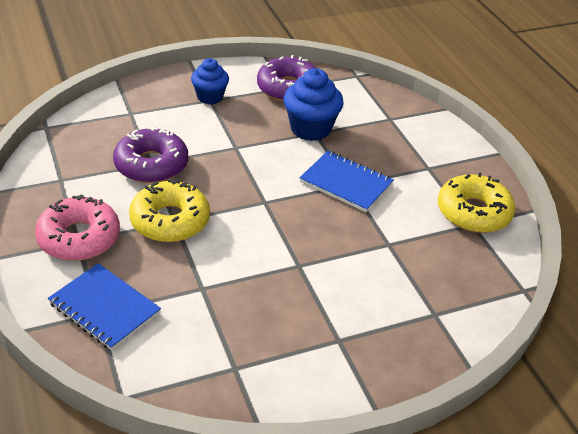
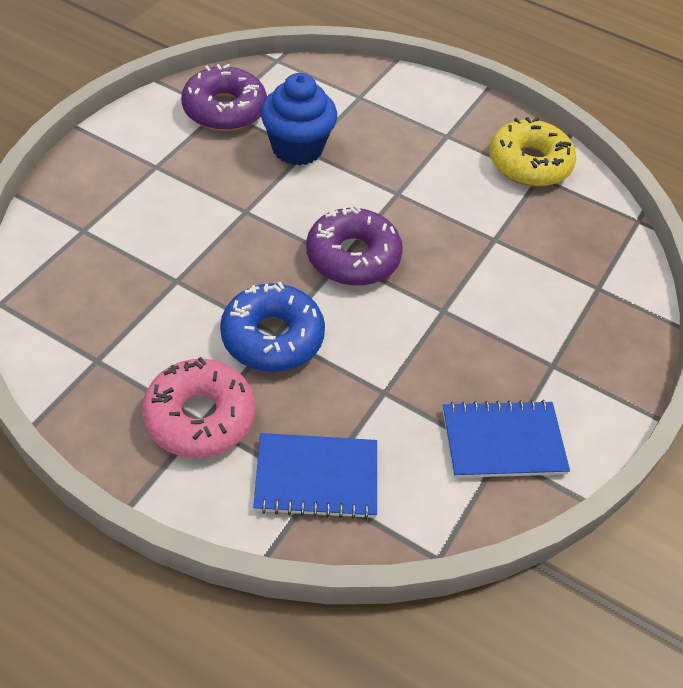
camera: 40 degrees left, 10 degrees up
(151, 165) = (179, 282): purple donut -> purple donut (353, 257)
(170, 221) = (272, 337): yellow donut -> blue donut
(210, 97) = (151, 163): blue cupcake -> none
(346, 183) = (393, 194): blue notebook -> blue notebook (503, 441)

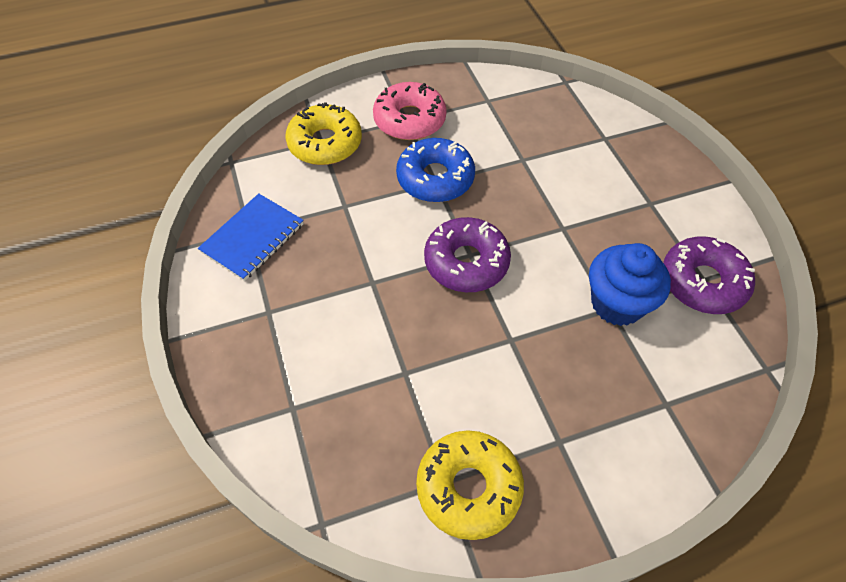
camera: 135 degrees right, 5 degrees up
(316, 478) = (325, 143): blue notebook -> yellow donut

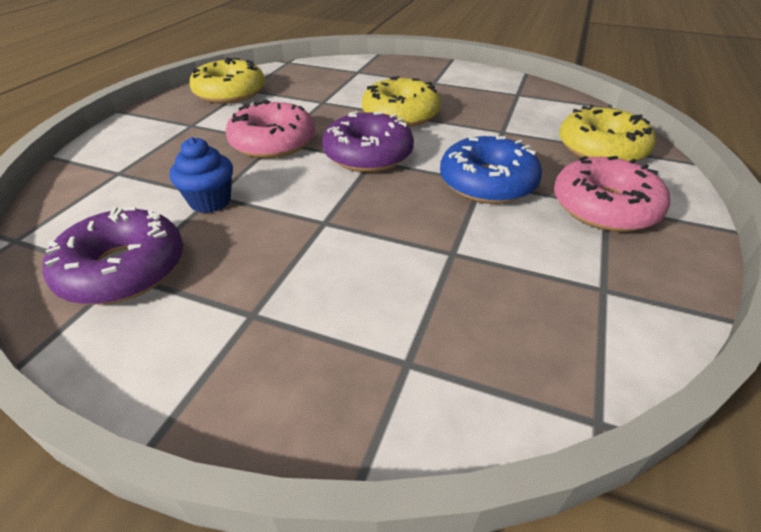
camera: 130 degrees right, 15 degrees down
(253, 238) = (507, 93): blue notebook -> none
(375, 288) = (400, 114): none -> yellow donut
(515, 340) = (273, 142): none -> pink donut
(617, 303) = (210, 201): blue cupcake -> blue cupcake, size x0.66

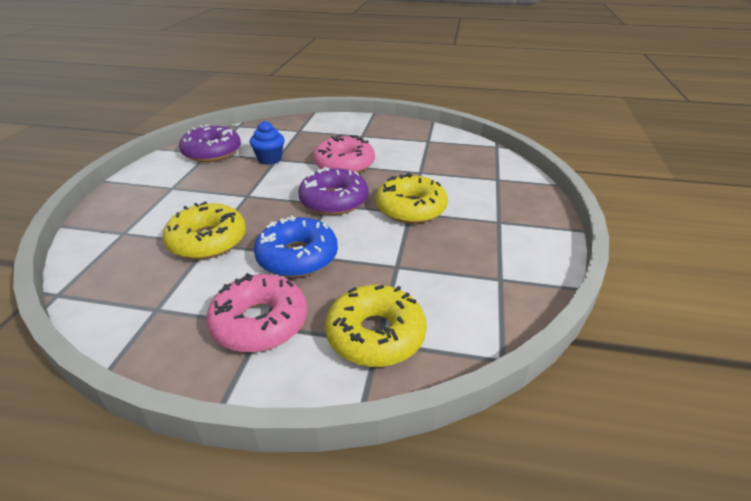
camera: 80 degrees right, 5 degrees down
(230, 92) = (418, 137): yellow donut -> yellow donut (207, 241)

